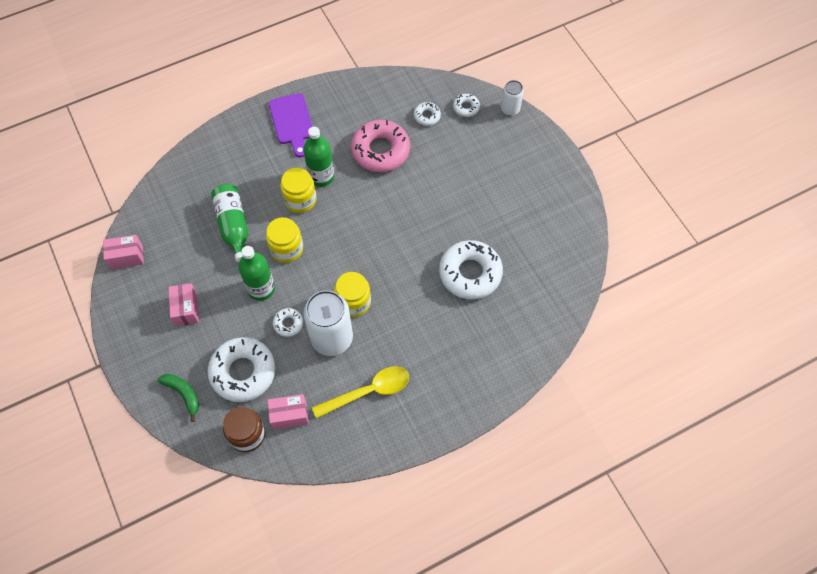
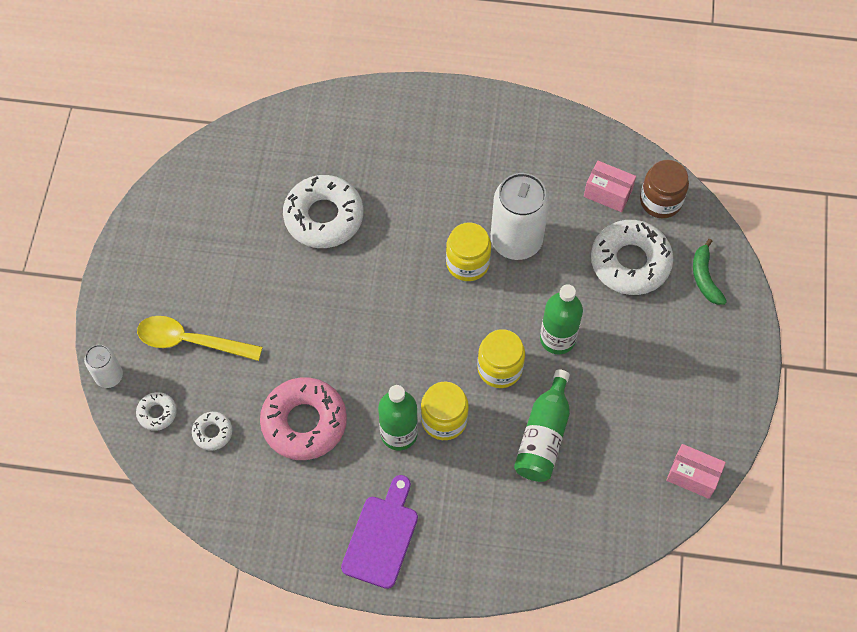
camera: 145 degrees left, 0 degrees up
(186, 309) = (654, 367): pink box -> none
(288, 324) = (552, 282): white donut -> none
(368, 391) = (515, 169): yellow spoon -> yellow spoon (191, 341)

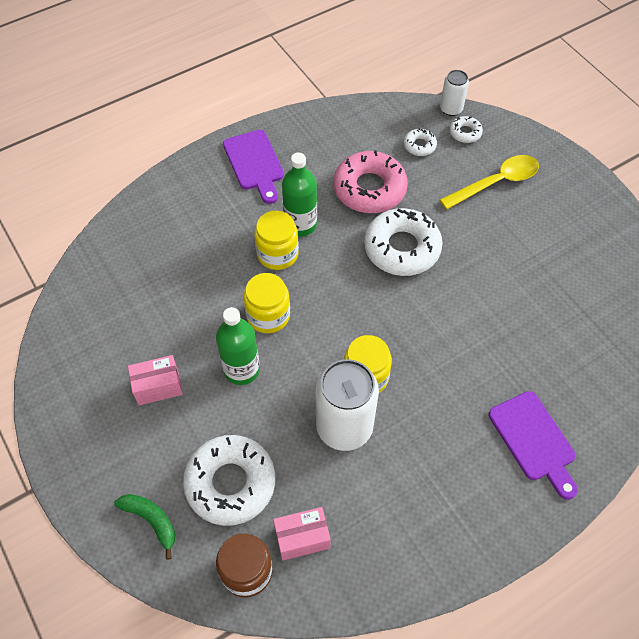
camera: 140 degrees right, 5 degrees down
(109, 376) = (518, 131): white can -> white can (451, 109)
(324, 217) = (510, 328): white donut -> white donut (402, 248)
(393, 137) = (534, 440): none -> purple cutting board
(543, 436) = (195, 292): green bottle -> none
(692, 476) = (59, 342): pink box -> pink box (158, 387)

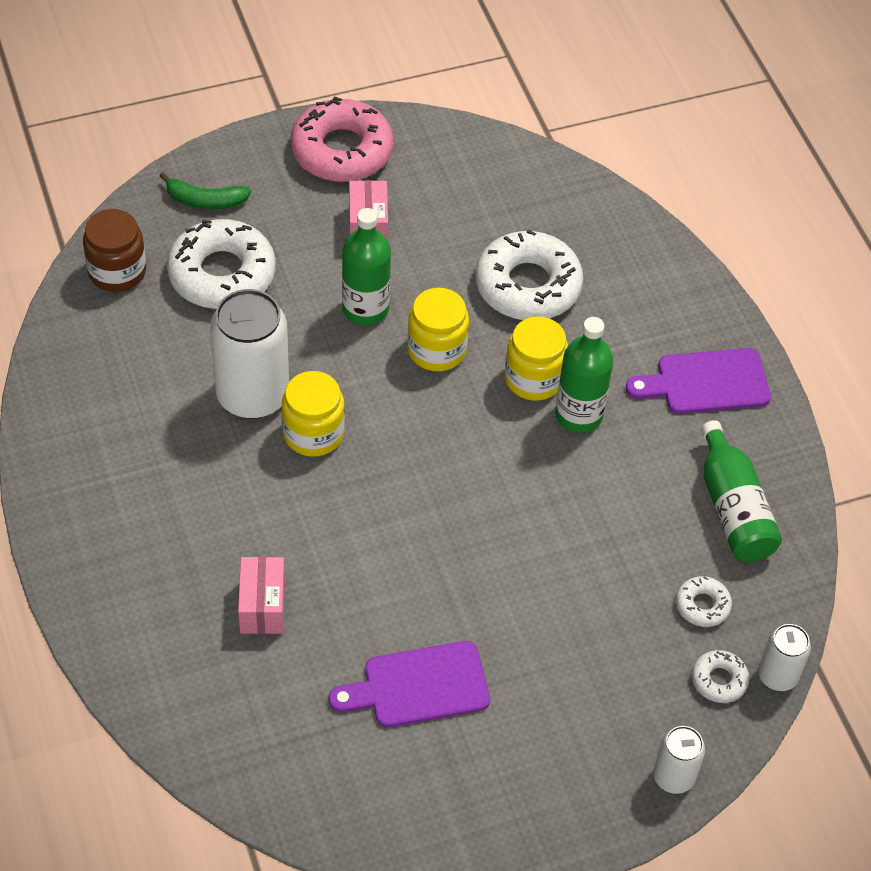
camera: 100 degrees right, 5 degrees down
(151, 520) = (205, 200): green banana -> green banana turned 45 degrees clockwise
(302, 538) = (133, 326): pink box -> pink box (262, 606)
(346, 140) = (733, 508): none -> green bottle
(369, 189) = (627, 514): pink donut -> pink donut (342, 150)
(402, 248) = (506, 527): white donut -> white donut (528, 286)
(496, 182) = (602, 691): yellow spoon -> none
(533, 144) = (673, 776): none -> white can
(534, 440) = (162, 593): purple cutting board -> purple cutting board (419, 686)

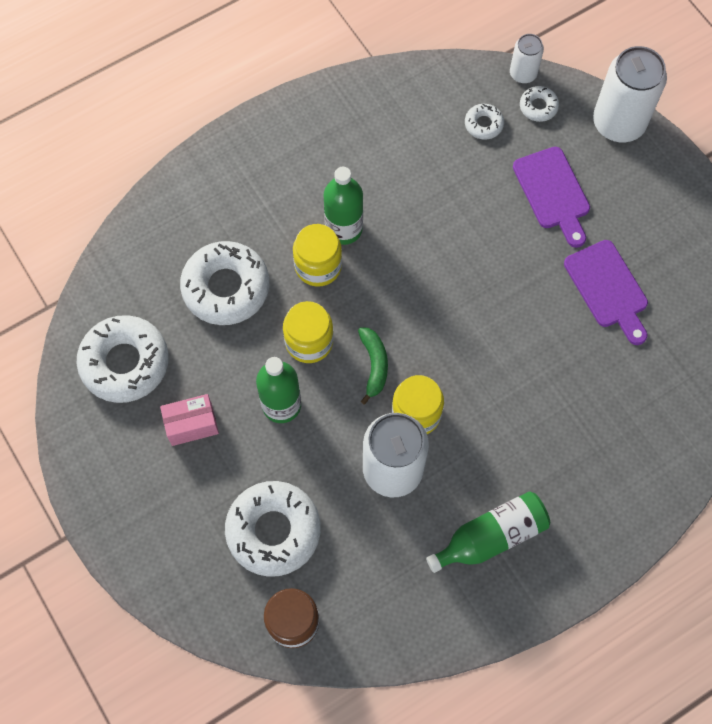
camera: 100 degrees left, 15 degrees up
(205, 200) = (193, 570): green banana -> green banana (374, 365)
(262, 606) = (580, 409): pink box -> none
(342, 150) = (108, 468): pink donut -> none
(459, 182) = (125, 363): none -> white donut
(673, 776) = (618, 123): white can -> white can, size x1.91
(706, 382) = (289, 148): purple cutting board -> purple cutting board (553, 192)
(733, 508) = (397, 116): green bottle -> green bottle (491, 537)

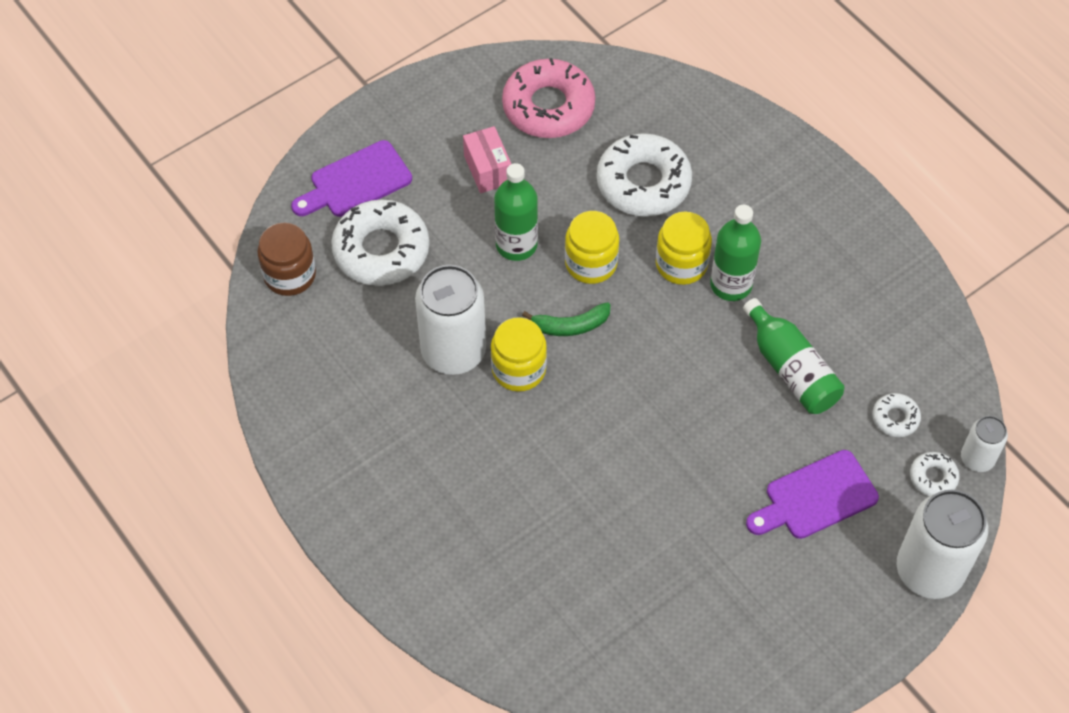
camera: 85 degrees right, 10 degrees down
(125, 363) = (548, 107): white donut -> pink donut
(491, 537) = (385, 448): green bottle -> green bottle (791, 369)
(608, 288) = (696, 561): purple cutting board -> purple cutting board (356, 182)

